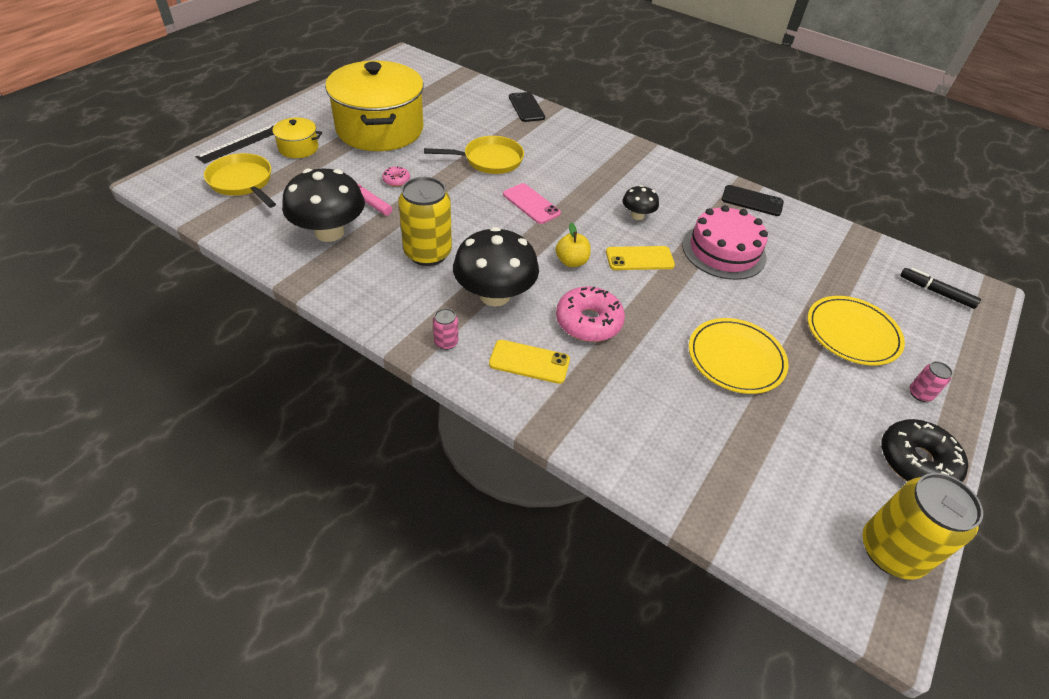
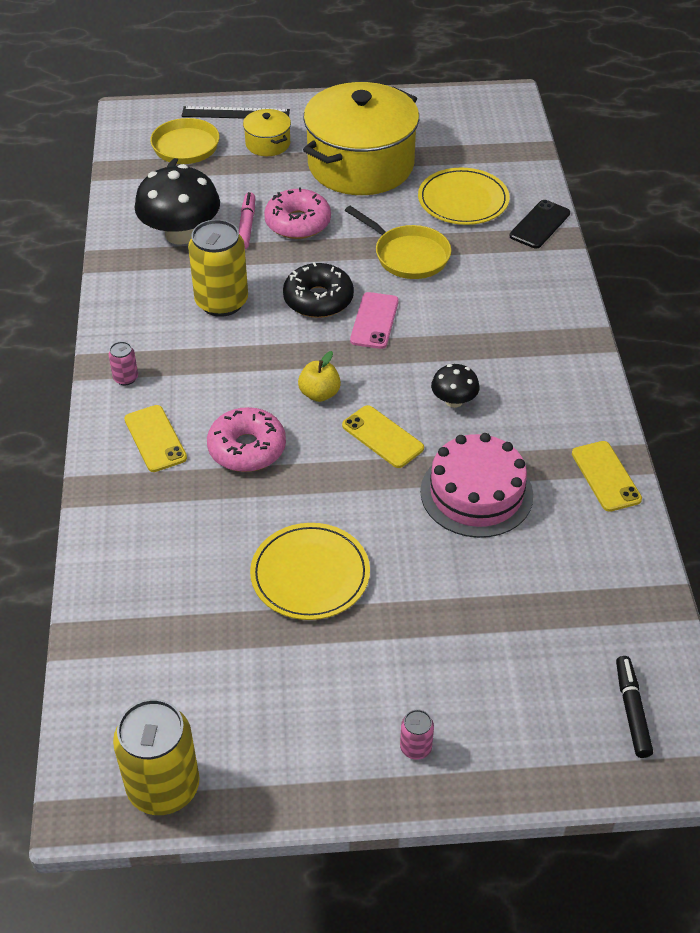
camera: 55 degrees right, 0 degrees up
(396, 180) = (298, 223): pink donut -> pink donut, size x2.05
(495, 295) = (215, 372): black mushroom -> none
(752, 201) = (606, 476): black phone -> yellow phone
(852, 333) = (457, 655): yellow plate -> yellow plate (463, 200)
(916, 461) = (304, 774): black donut -> black donut (318, 299)

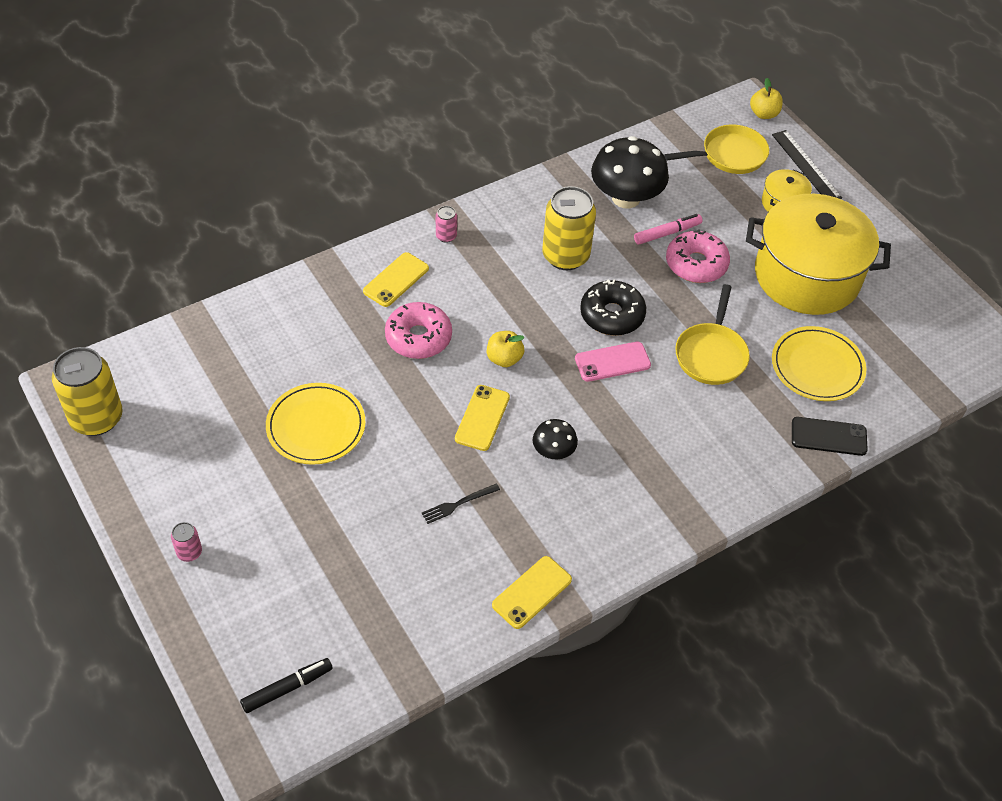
camera: 60 degrees right, 5 degrees up
(152, 110) = (763, 114): none -> yellow apple
(476, 493) = (458, 504): pink cake -> black fork

